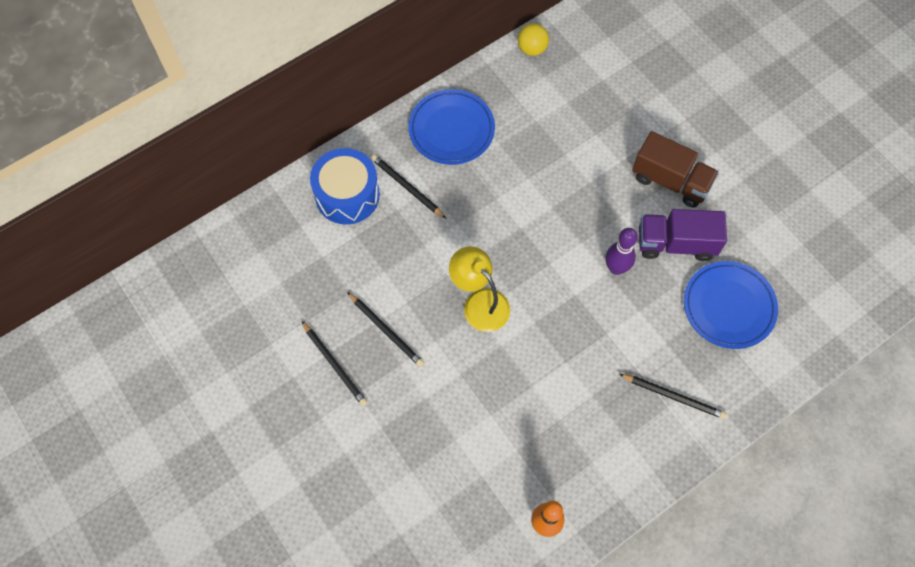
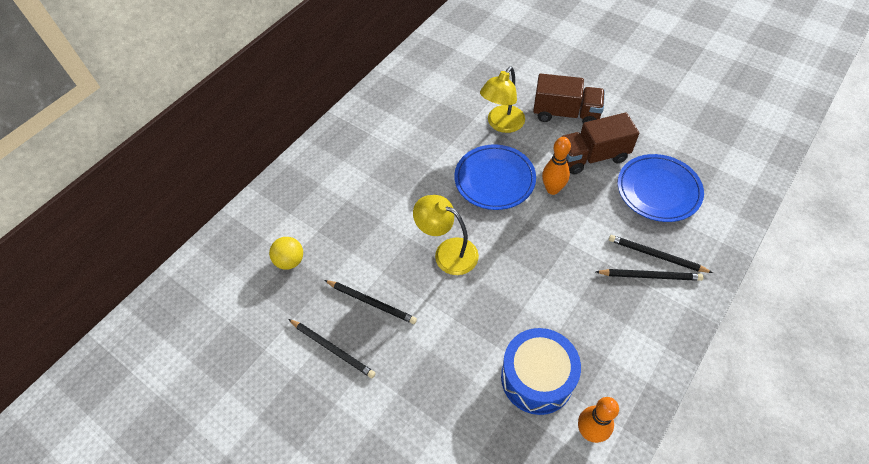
camera: 15 degrees left, 10 degrees down
(347, 195) = (299, 201): blue drum -> blue drum (537, 378)
(407, 187) = (350, 180): black pencil -> black pencil (656, 255)
(451, 130) = (372, 127): blue plate -> blue plate (494, 179)
(532, 49) = (416, 55): yellow ball -> yellow ball (290, 261)
(593, 171) = (501, 124): none -> yellow lamp
(616, 268) = (552, 189): purple bowling pin -> orange bowling pin
(676, 243) = (592, 157): purple truck -> brown truck

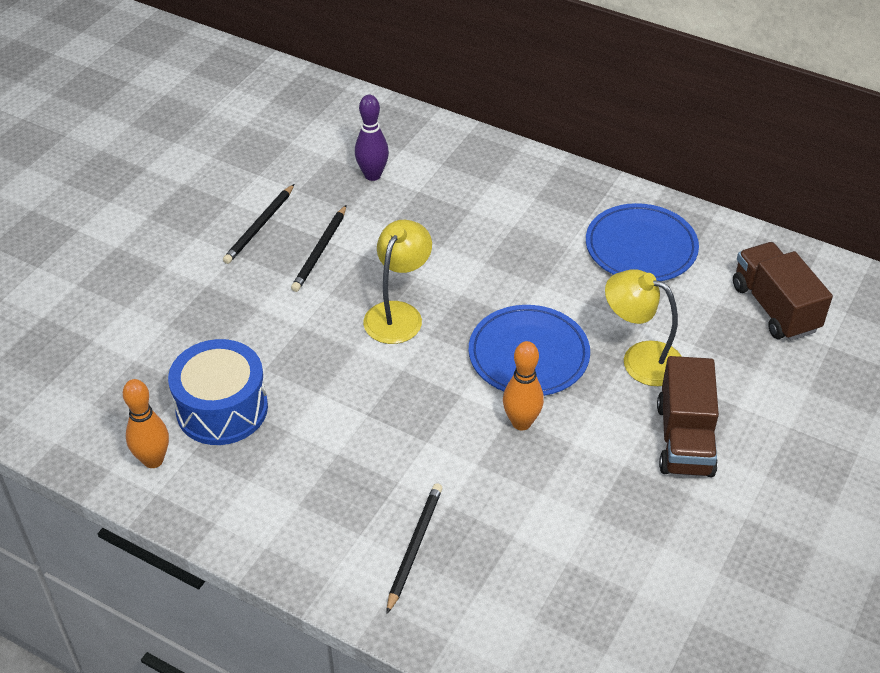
camera: 80 degrees right, 10 degrees down
(290, 261) = (372, 175): yellow ball -> purple bowling pin
(592, 157) = (596, 473): brown truck -> brown truck (774, 308)
(650, 276) = (378, 536): black pencil -> none
(658, 190) = (541, 559): blue plate -> blue plate (641, 248)

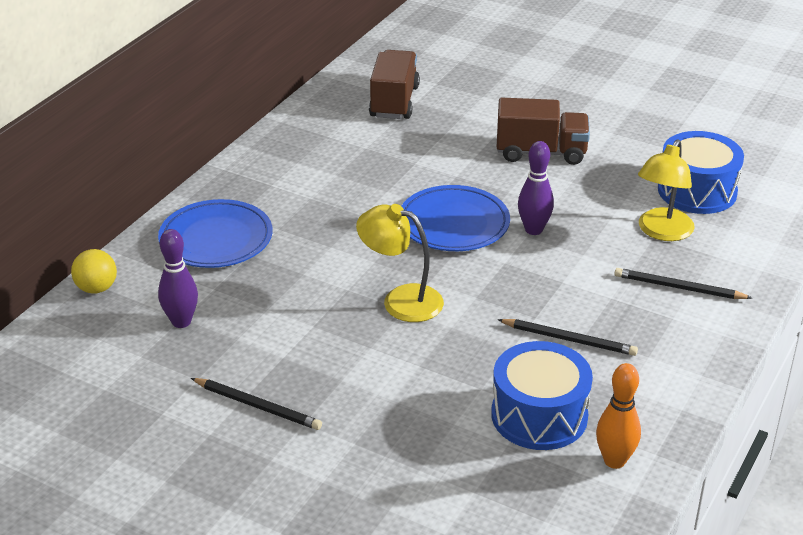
camera: 90 degrees left, 10 degrees down
(320, 251) = (304, 356): black pencil -> black pencil (569, 339)
(420, 124) = (97, 288): none -> yellow ball
(521, 422) = (533, 230): orange bowling pin -> purple bowling pin
(616, 594) = (697, 191): none -> blue drum
(640, 359) = (455, 167): yellow lamp -> yellow lamp (661, 232)
(641, 248) = (316, 159): blue plate -> blue plate (216, 239)
(774, 308) = (394, 102): brown truck -> brown truck turned 120 degrees clockwise

